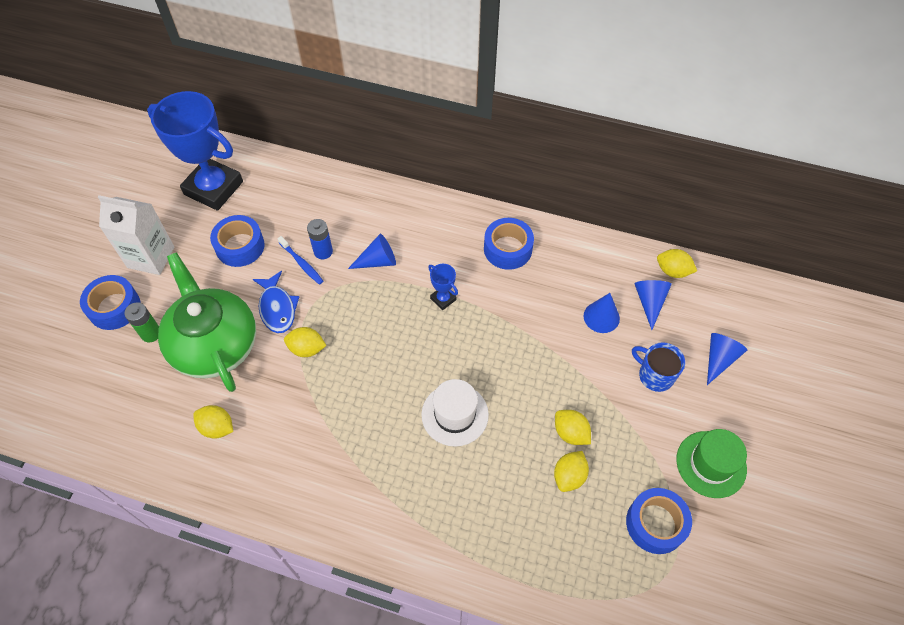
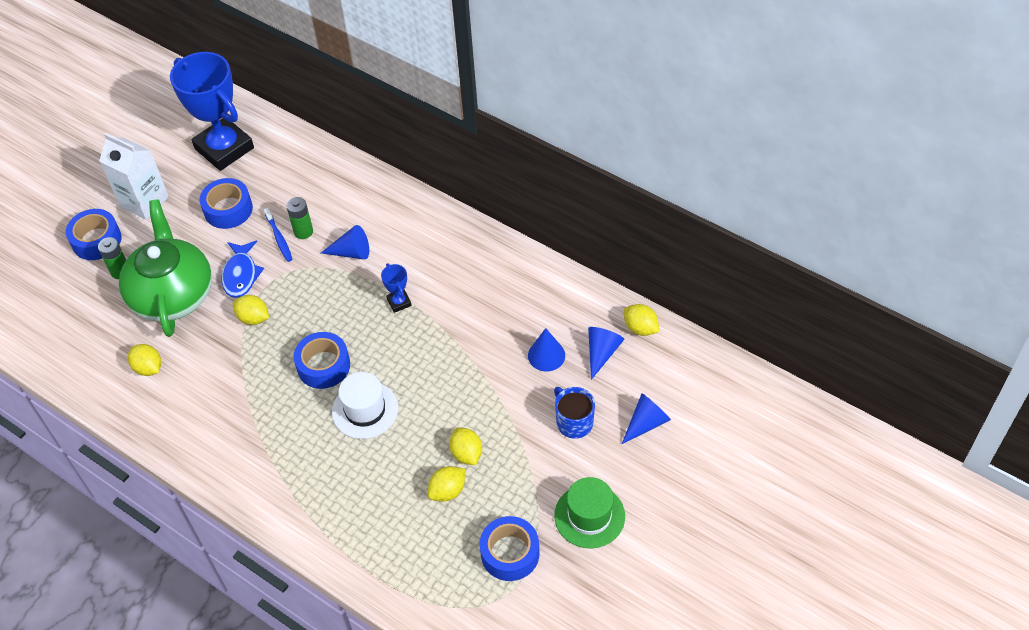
camera: 20 degrees right, 5 degrees down
(323, 251) = (303, 231): blue battery -> green battery
(507, 249) = (482, 269): blue tape -> blue tape (323, 366)

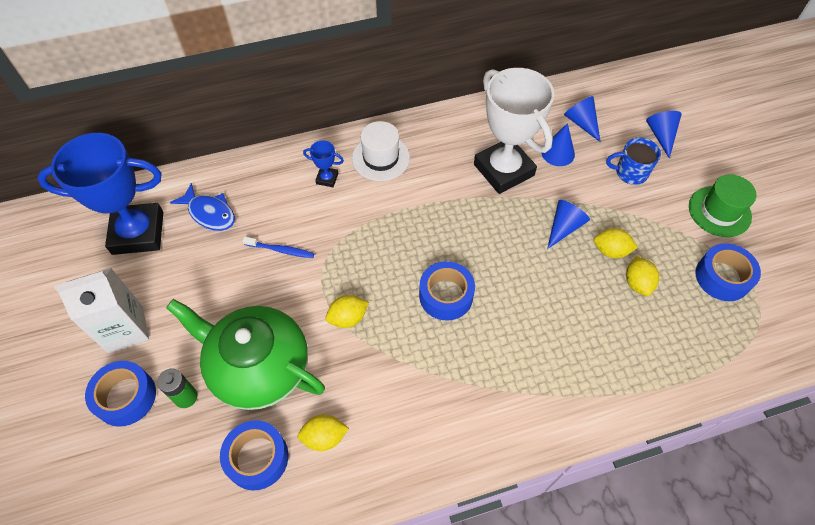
camera: 55 degrees left, 5 degrees up
(228, 209) = (209, 269): blue tape -> blue tape (257, 458)
(241, 274) = (291, 300): blue fish -> blue fish (209, 213)
(303, 231) = (292, 229): green battery -> none
(351, 252) = (347, 210): blue cone -> blue cone (564, 227)
(365, 410) = (515, 292): white hat -> white hat (381, 158)
(399, 302) = (428, 209): blue trophy -> blue trophy (327, 178)
(489, 328) = (503, 170): none -> white trophy
(640, 328) = (577, 92): yellow lemon -> none

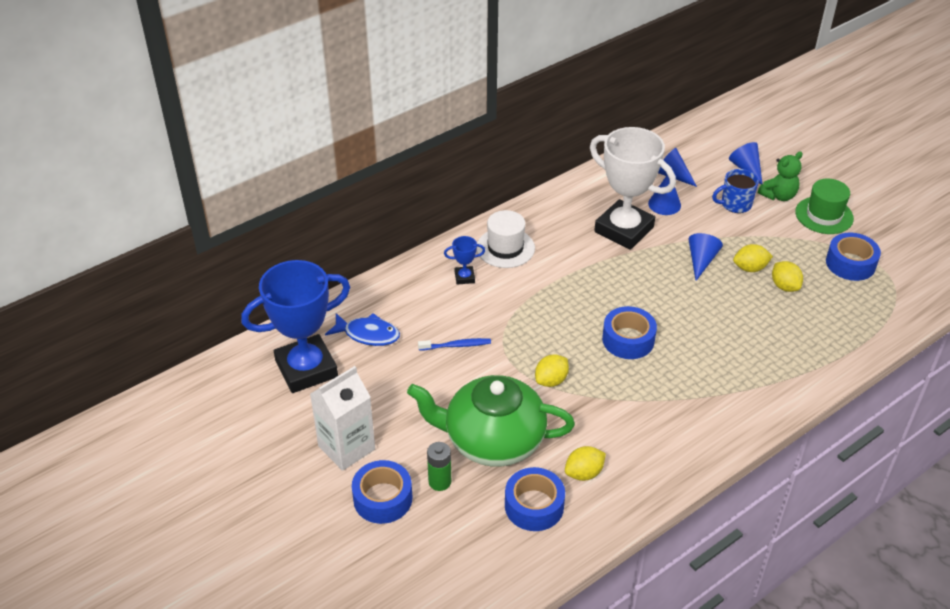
camera: 20 degrees left, 15 degrees down
(680, 175) = (778, 195): none -> green teddy bear

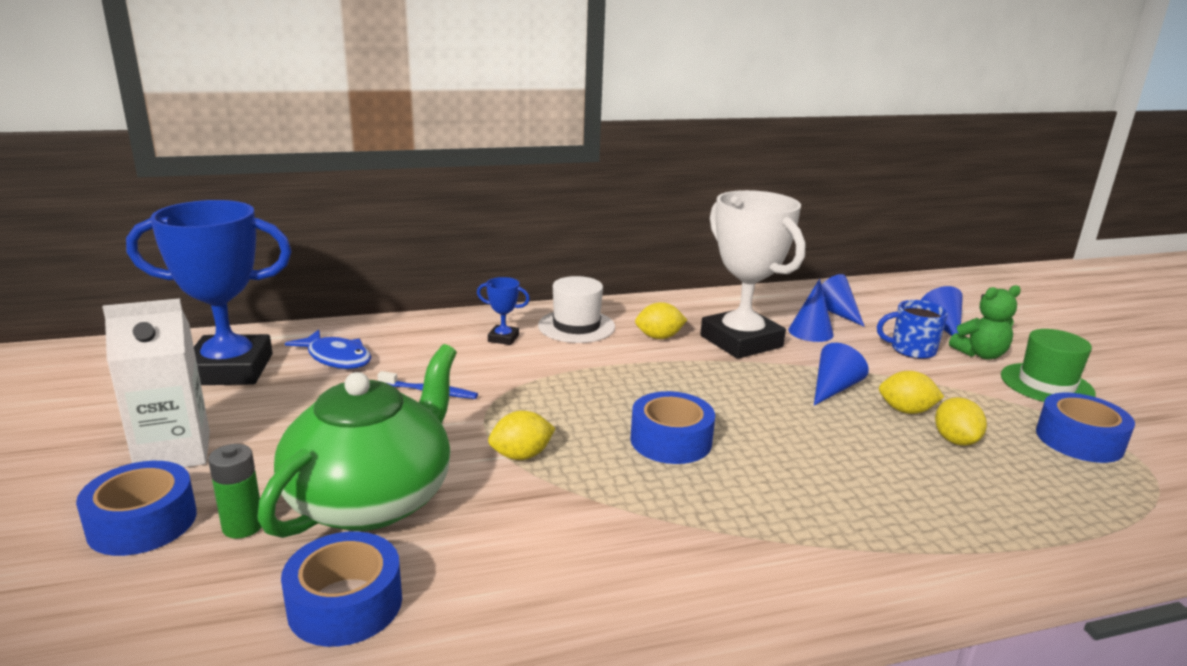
camera: 20 degrees right, 20 degrees down
(492, 440) = (372, 499): green teapot -> green teapot turned 90 degrees clockwise
(584, 473) = (469, 582): yellow lemon -> yellow lemon (659, 337)

